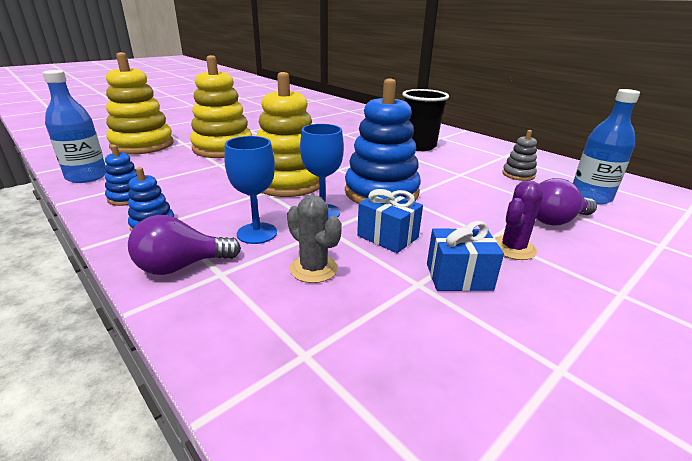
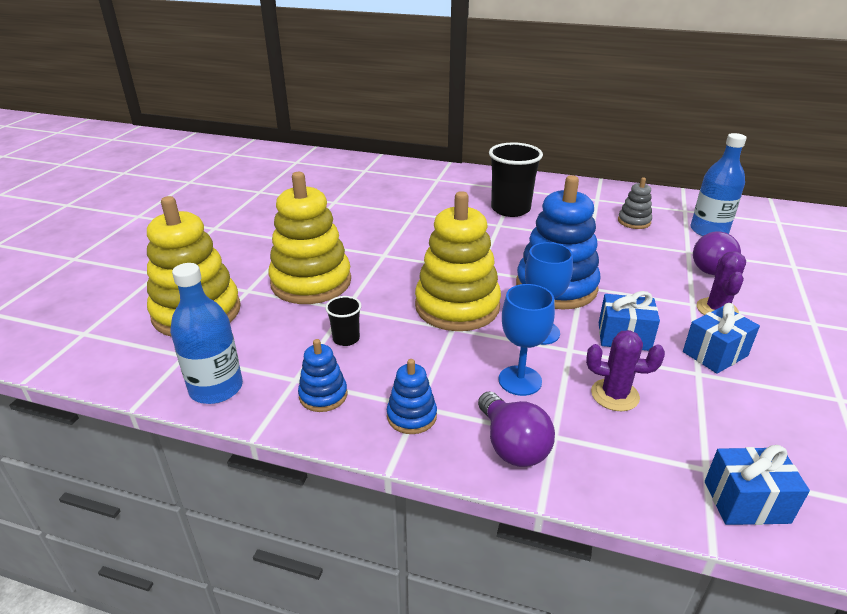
camera: 30 degrees left, 5 degrees up
(181, 266) = (512, 445): purple light bulb -> purple light bulb turned 60 degrees counterclockwise
(191, 177) = (346, 339): none -> black cup
(298, 401) = (746, 502): none -> blue gift
(313, 269) = (615, 395): grey cactus -> purple cactus

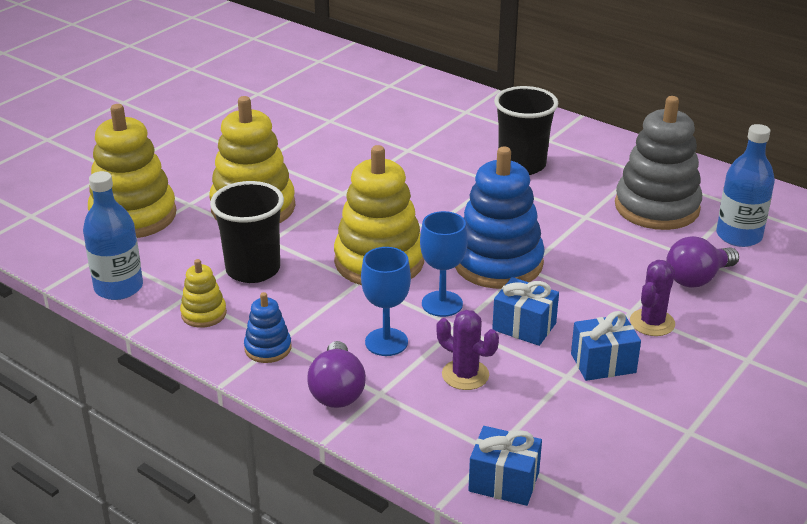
camera: 20 degrees right, 0 degrees up
(323, 395) = (204, 314): blue stacking toy -> yellow stacking toy
(346, 339) = (253, 269): black cup -> black cup, size x2.03
(634, 221) = (657, 207): grey stacking toy -> grey stacking toy, size x2.12

